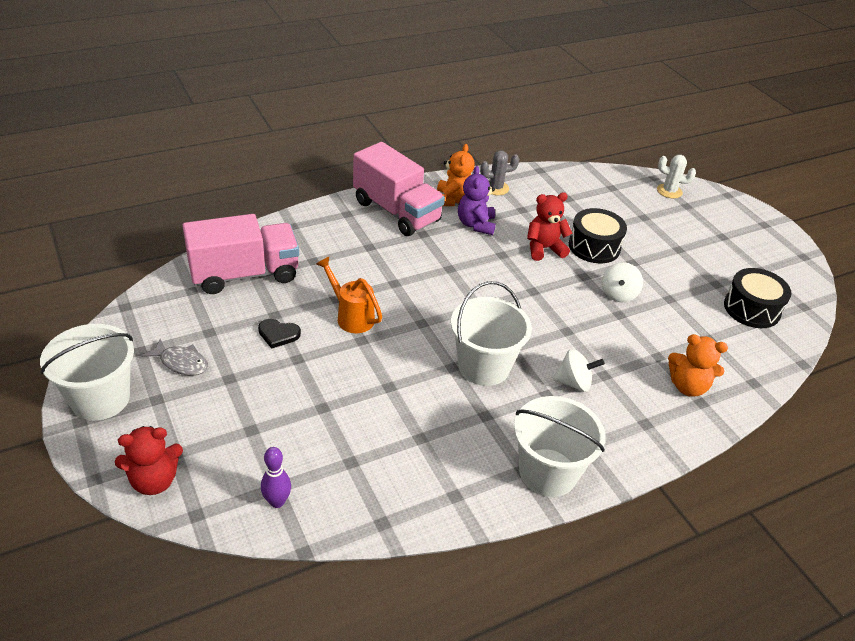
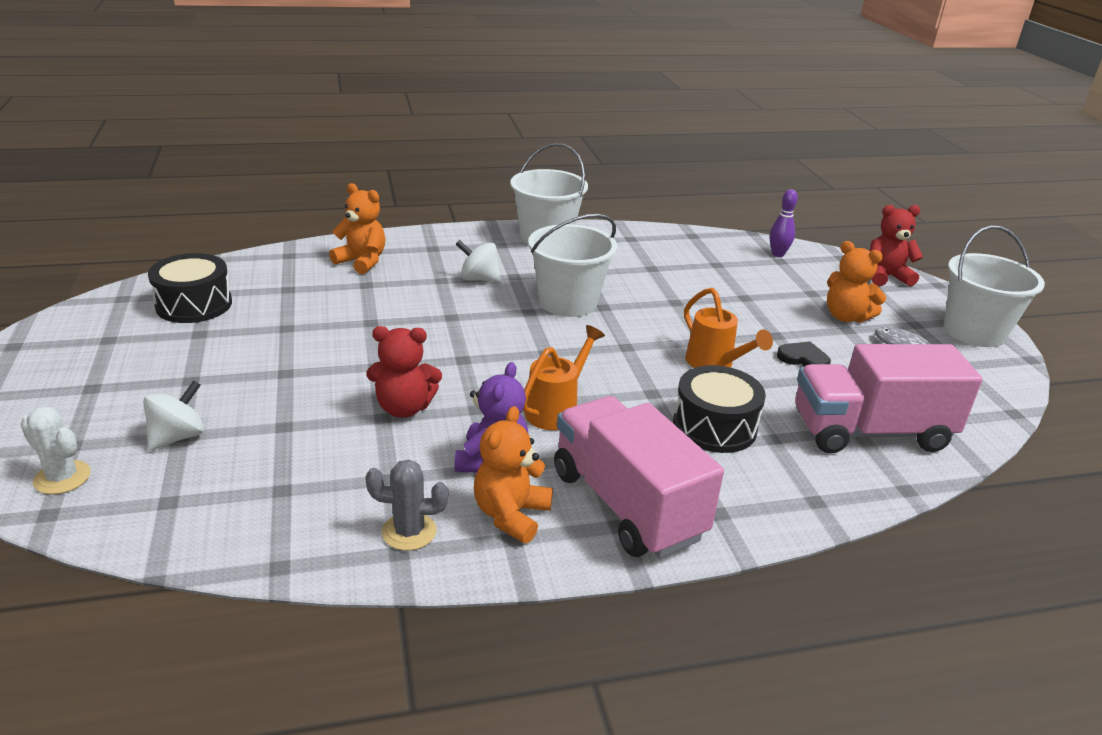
camera: 165 degrees left, 10 degrees down
(225, 396) = (846, 317): none -> orange teddy bear
(453, 261) = (556, 409): none -> orange watering can
(594, 246) = (321, 400): black drum -> black drum (714, 426)
(618, 294) = (349, 340): white spinning top -> white spinning top (178, 437)

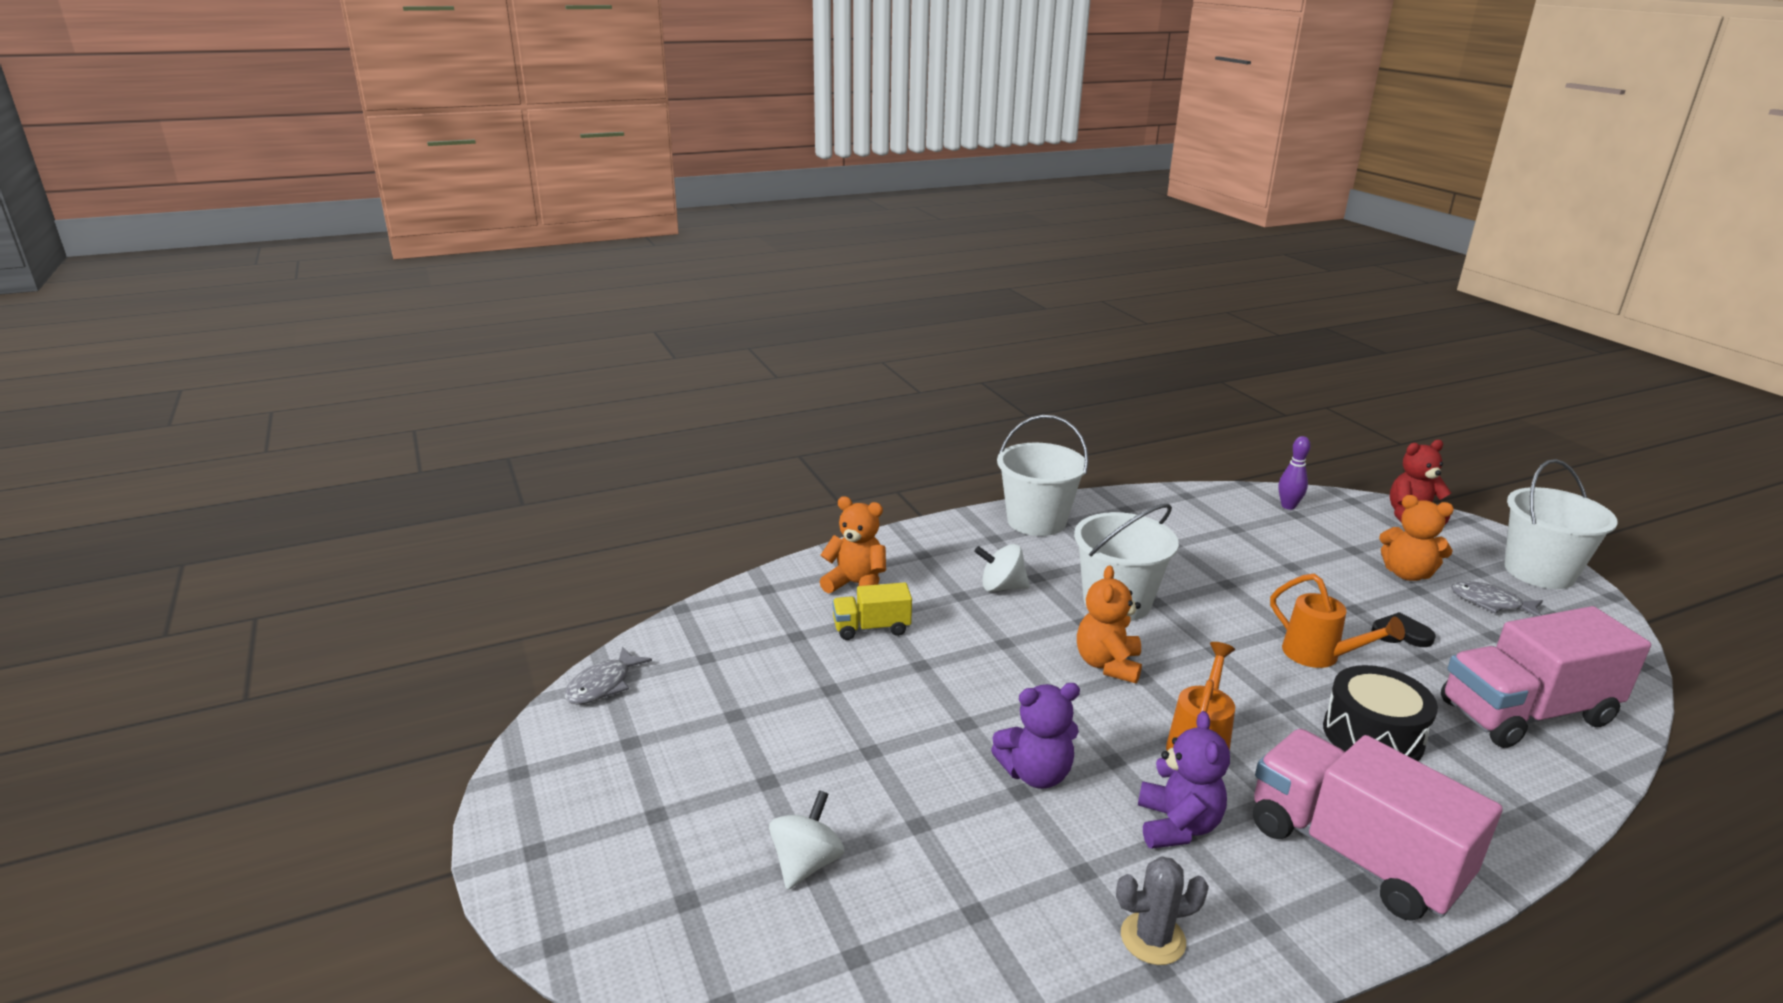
camera: 10 degrees left, 5 degrees down
(62, 477) = (707, 949): white cactus -> none
(116, 300) = (603, 685): none -> grey fish
(194, 304) = (701, 675): black drum -> none
(351, 292) = (871, 628): none -> yellow truck
(404, 408) = (1036, 774): red teddy bear -> purple teddy bear
(511, 515) = (1245, 893): orange teddy bear -> orange teddy bear (1108, 664)

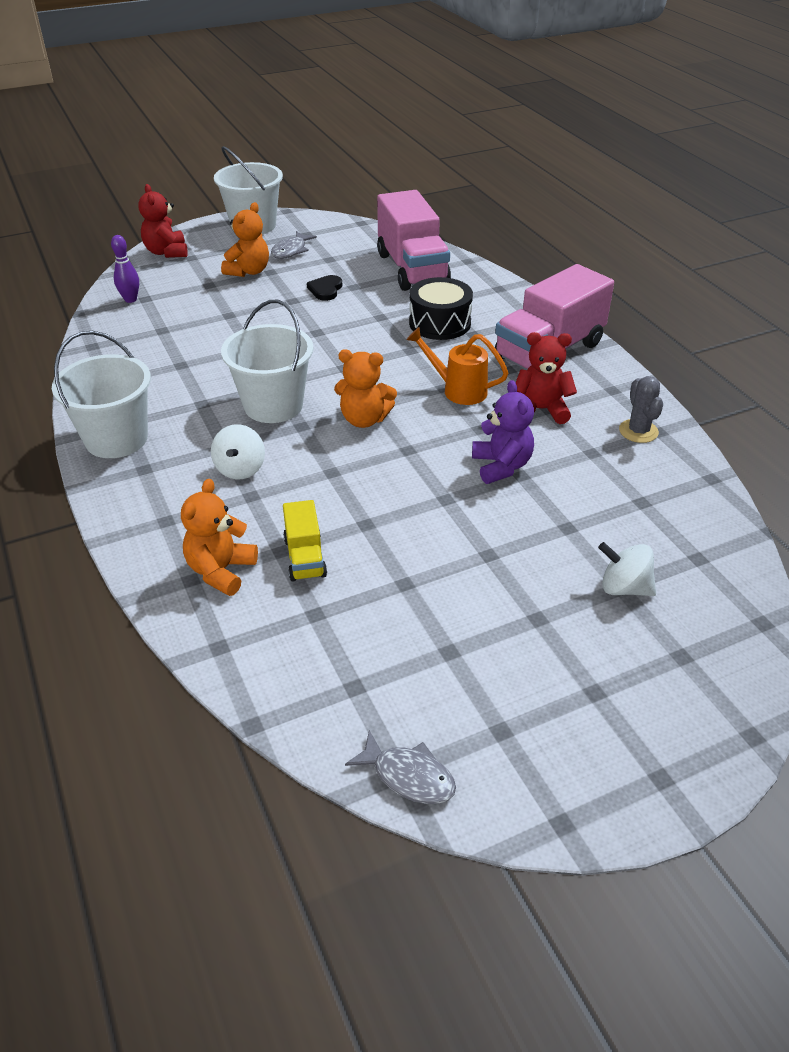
camera: 90 degrees left, 15 degrees up
(1177, 826) = (541, 410): purple teddy bear -> red teddy bear
(1319, 656) = (352, 326): orange watering can -> none

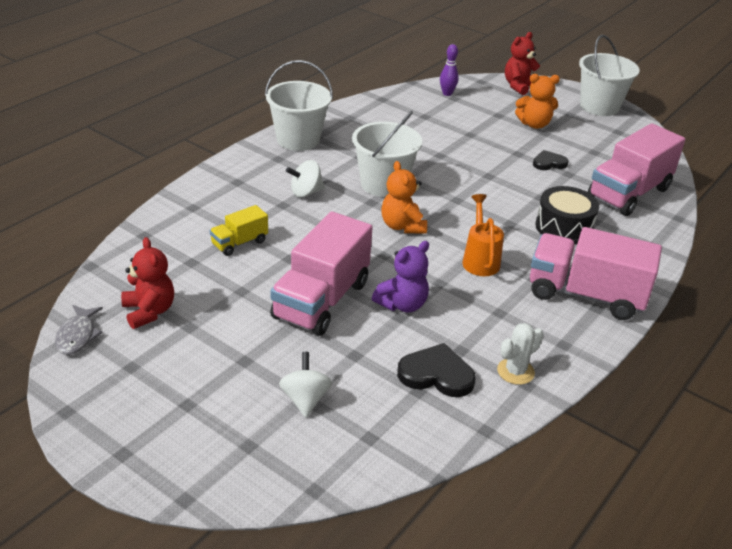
camera: 60 degrees right, 5 degrees down
(221, 571) = (207, 215): orange teddy bear -> none
(291, 251) = (584, 132): grey fish -> none
(461, 523) = (321, 300): none -> pink truck
(541, 410) = (494, 309): red teddy bear -> red teddy bear (149, 311)
(622, 481) = (436, 374): none -> black heart
(638, 431) = (515, 371): grey cactus -> white cactus

